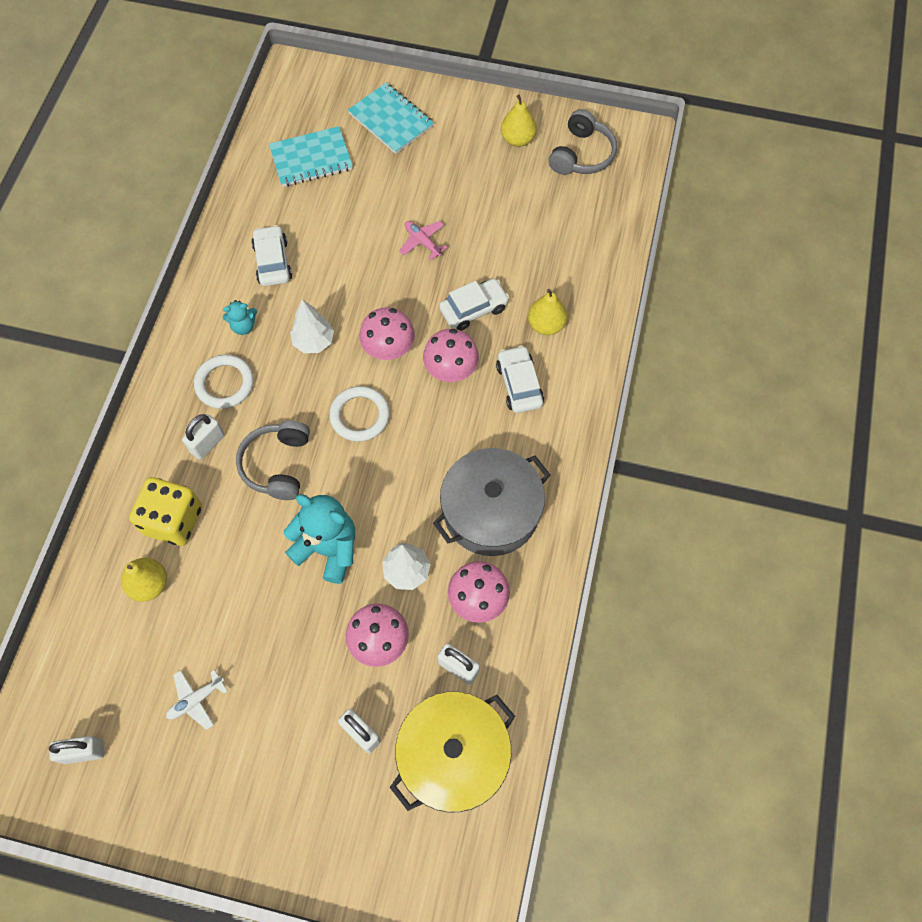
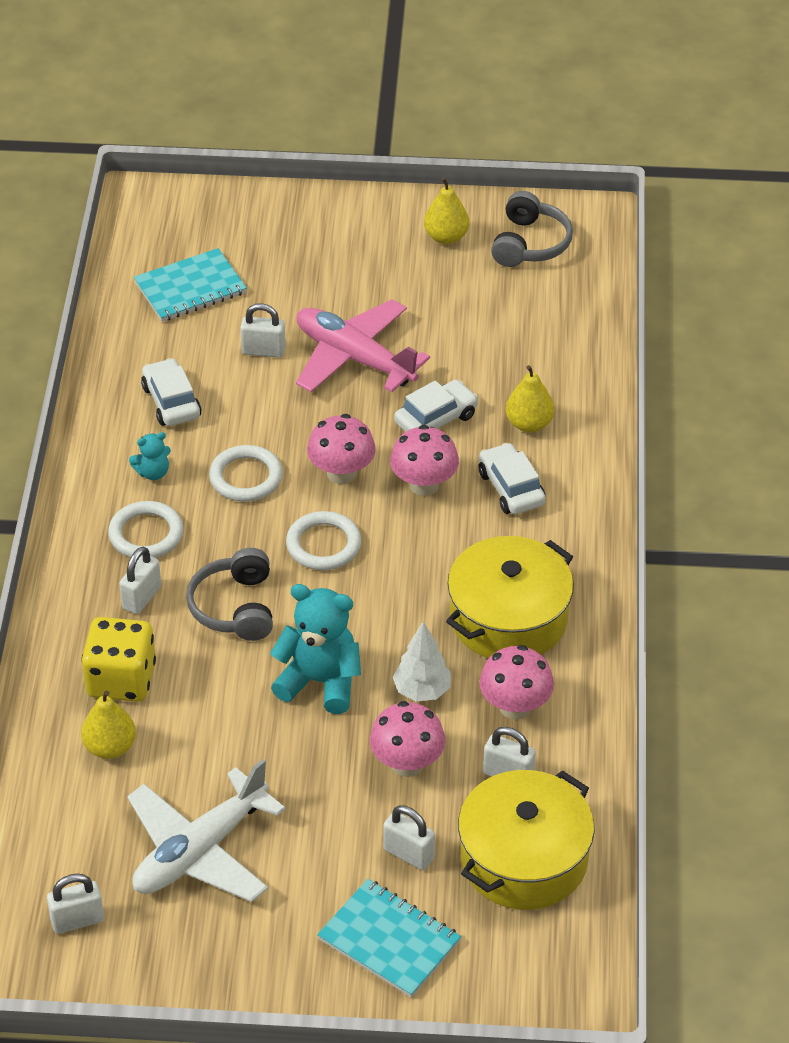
camera: 10 degrees left, 20 degrees down
(196, 700) = (200, 851): white plane -> white plane, size x2.23
(314, 342) = (246, 477): white tree -> white ring
(354, 225) = (263, 351): none -> white padlock
(391, 120) = (281, 235): turquoise notebook -> turquoise notebook (389, 940)
(422, 242) = (354, 358): pink plane -> pink plane, size x2.23
(491, 511) = (508, 618): grey pot -> yellow pot

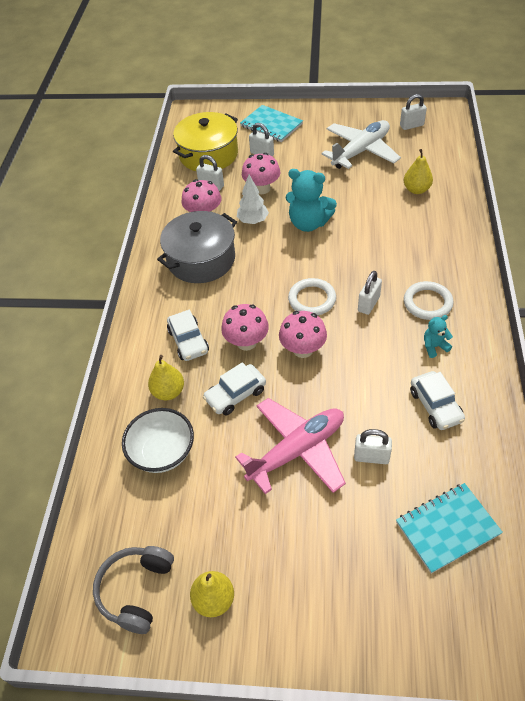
camera: 175 degrees left, 5 degrees up
(121, 680) = (419, 220): yellow dice -> none
(142, 598) = (420, 264): white padlock -> white padlock (368, 304)
(235, 607) = (362, 260): grey headphones -> none
(246, 477) = (368, 344): white ring -> none
(354, 358) = (297, 450): pink plane -> pink plane turned 75 degrees counterclockwise
(508, 618) = (201, 259): yellow pot -> grey pot
(524, 358) = (162, 452): none -> white bowl

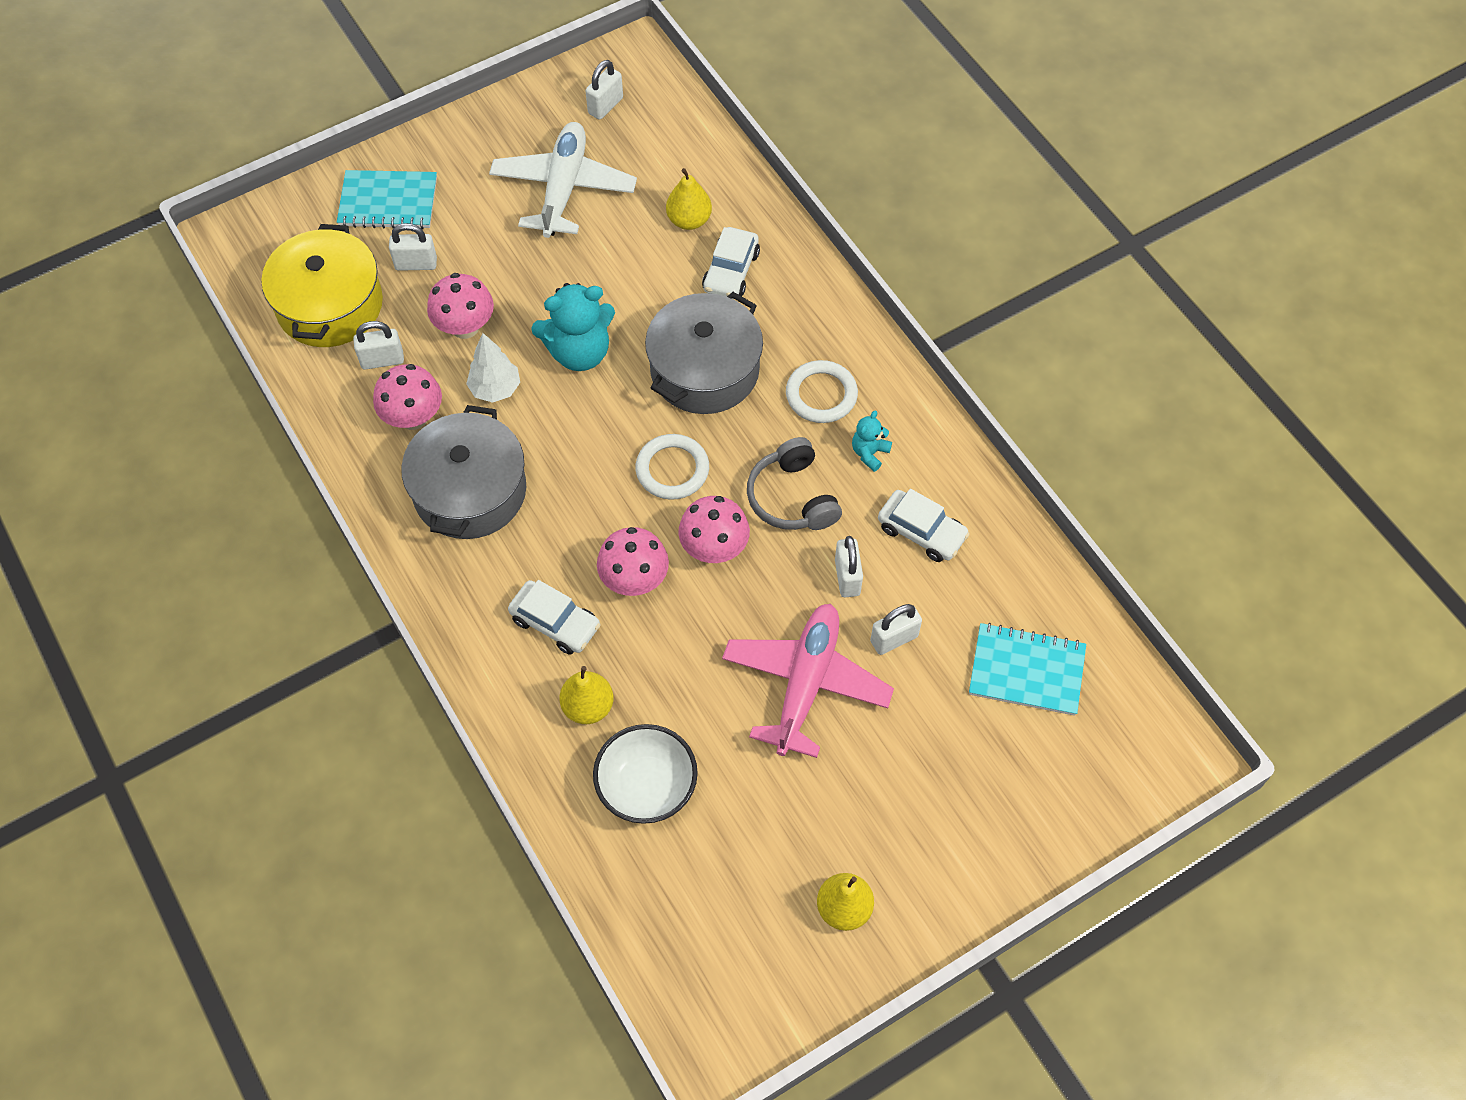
camera: 40 degrees left, 10 degrees up
(136, 590) = (751, 958): grey headphones -> grey headphones (792, 497)
(235, 394) = (677, 658): white car -> white car (730, 271)
(368, 304) = (750, 436): white padlock -> white padlock (847, 577)
(369, 260) = (704, 370): none -> grey pot
(447, 528) = (1026, 671): turquoise notebook -> turquoise notebook turned 75 degrees clockwise

